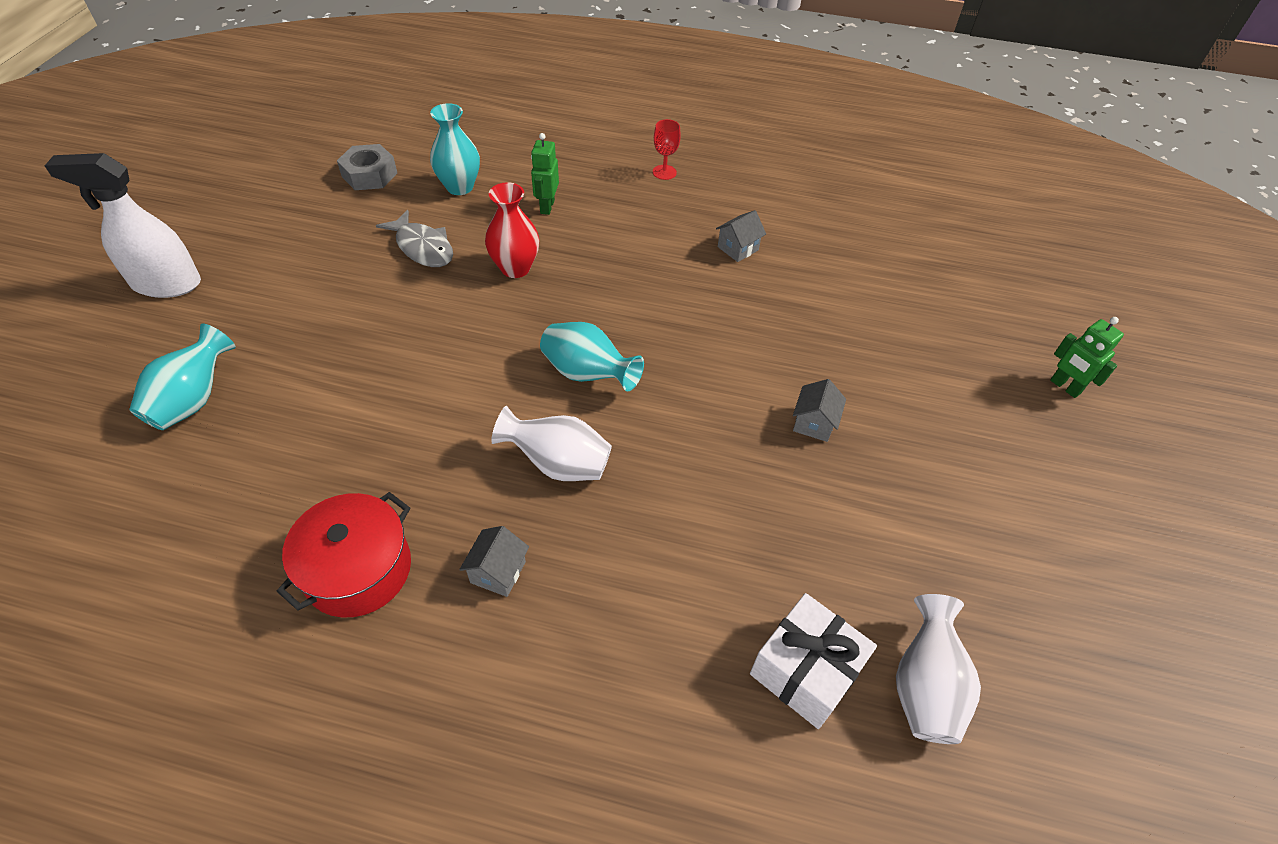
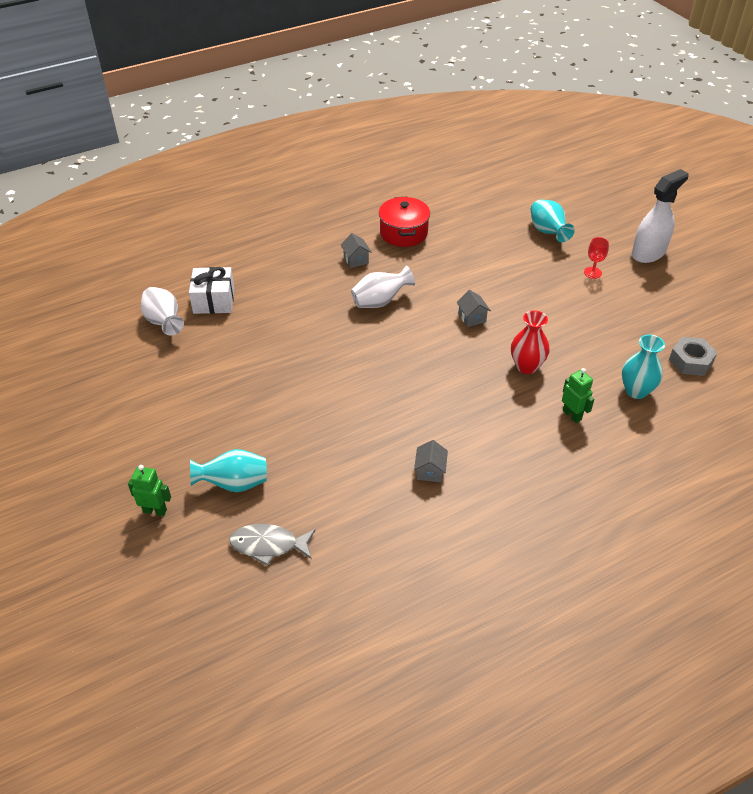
camera: 140 degrees right, 5 degrees down
(423, 247) = (586, 343): grey fish -> grey fish (268, 545)
(587, 374) = (416, 341): turquoise vase -> turquoise vase (234, 484)
(664, 172) = (549, 501): red goblet -> red goblet (592, 273)
(814, 423) = (285, 391): grey house -> grey house (472, 318)

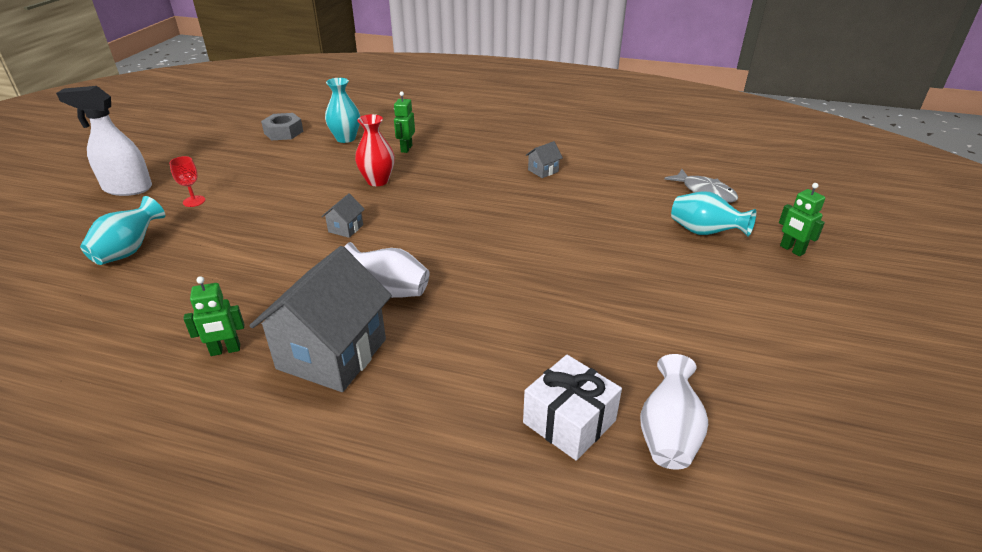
camera: 135 degrees left, 10 degrees down
(356, 260) = (332, 354): grey house -> grey house, size x2.43
(403, 233) = (225, 350): red pot -> green robot

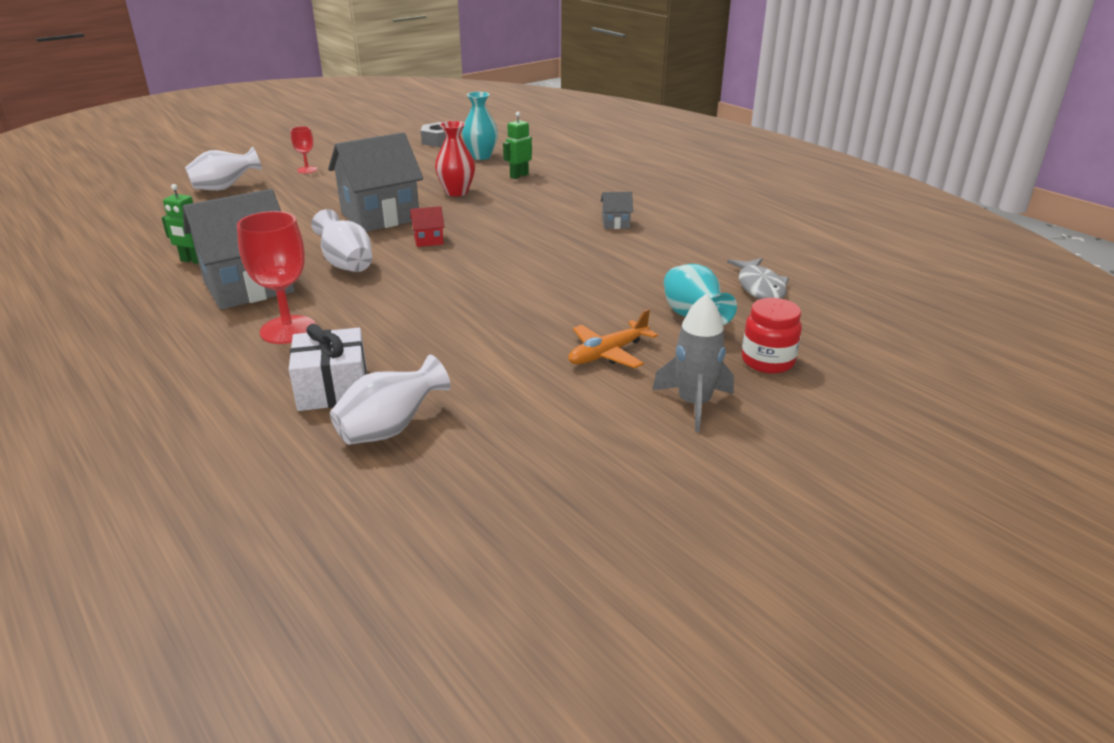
camera: 35 degrees right, 5 degrees down
(127, 188) = (279, 151): white spray bottle -> none
(129, 251) = (225, 188): turquoise vase -> white vase
(346, 228) = (380, 216): grey house -> grey house, size x2.43
(425, 238) = (428, 240): none -> red house
(441, 382) = (288, 330): none -> red goblet
(701, 287) = (608, 353): none -> orange plane
(791, 250) = (767, 361): green robot -> red jar
(804, 303) = (694, 404): none -> grey rocket

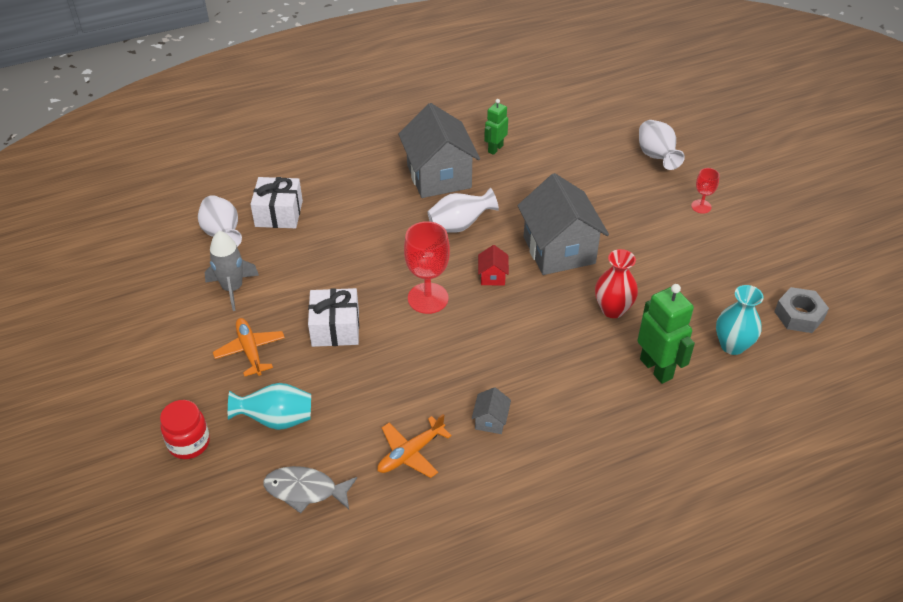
camera: 105 degrees right, 15 degrees up
(288, 330) = (363, 195): red goblet -> red goblet (428, 298)
(519, 176) = (656, 368): green robot -> green robot, size x1.63
(543, 308) = (335, 328): none -> white gift
(677, 249) = (410, 453): none -> orange plane
(694, 404) = (164, 379): grey rocket -> grey rocket (232, 288)

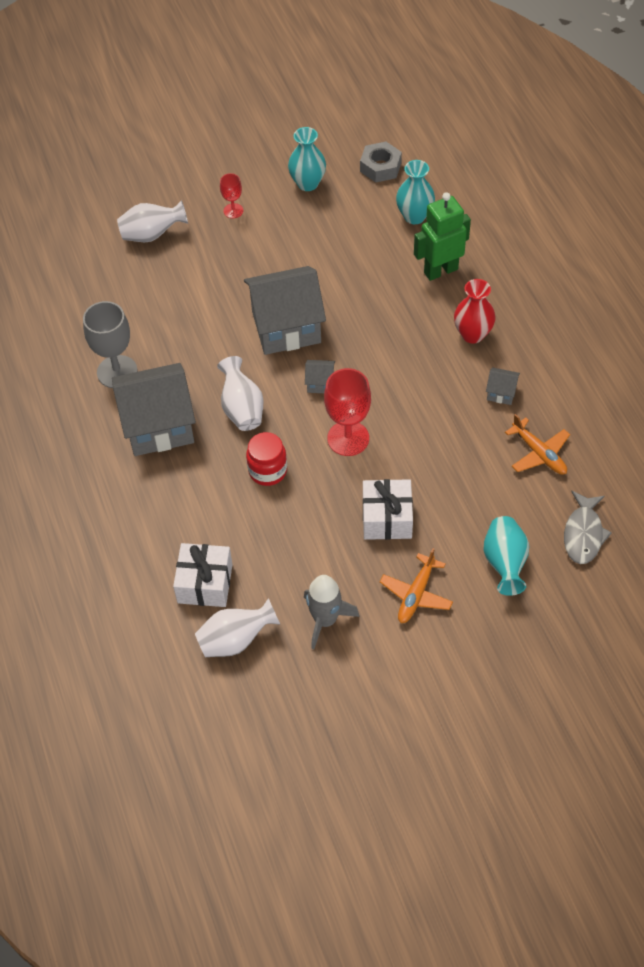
camera: 85 degrees left, 10 degrees up
(189, 443) = (535, 637): red jar -> red jar (267, 471)
(250, 350) = (416, 594): orange plane -> orange plane turned 45 degrees counterclockwise
(492, 276) = (320, 383): red house -> grey house
(495, 148) = (117, 372): green robot -> grey goblet
(612, 309) = (369, 293): red vase -> red vase (472, 334)
(755, 258) = (307, 183): none -> turquoise vase

